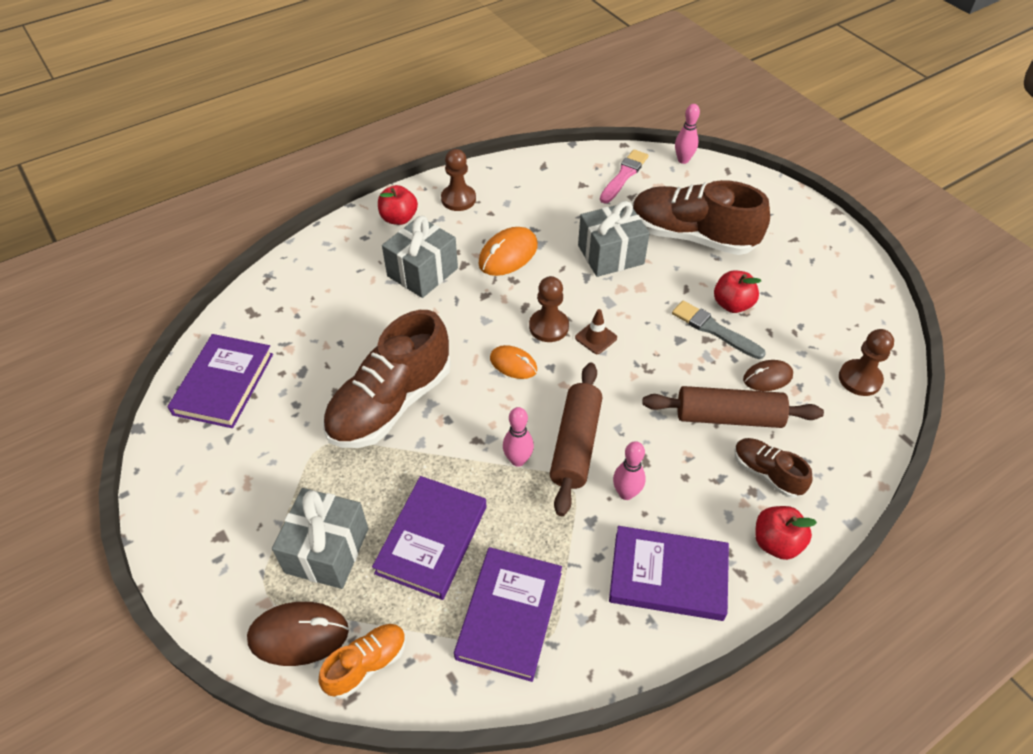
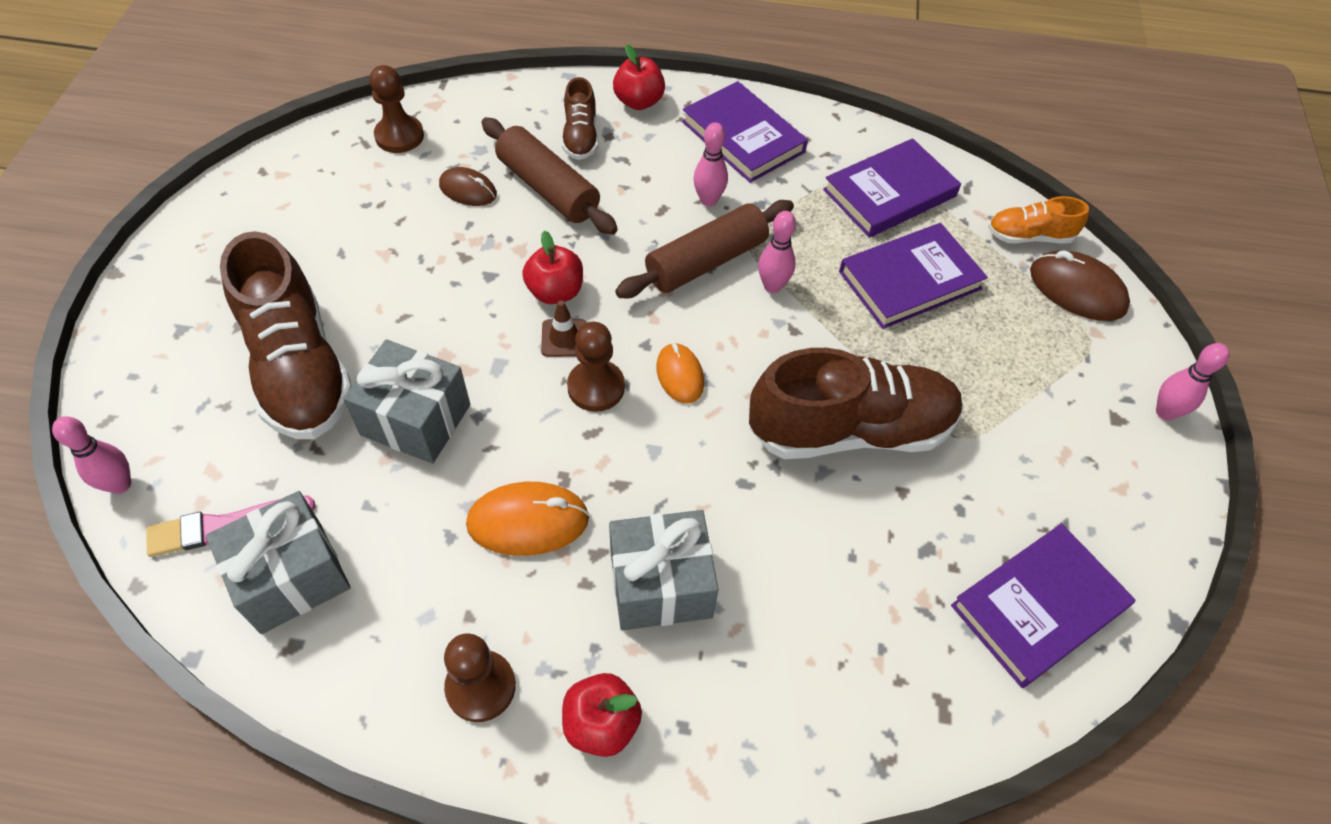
camera: 140 degrees left, 5 degrees up
(185, 567) = (1165, 412): none -> pink bowling pin
(327, 550) = (1014, 335): grey gift -> grey gift (291, 577)
(714, 330) = (444, 258): grey brush -> none
(732, 304) = (388, 267): red apple -> red apple (555, 292)

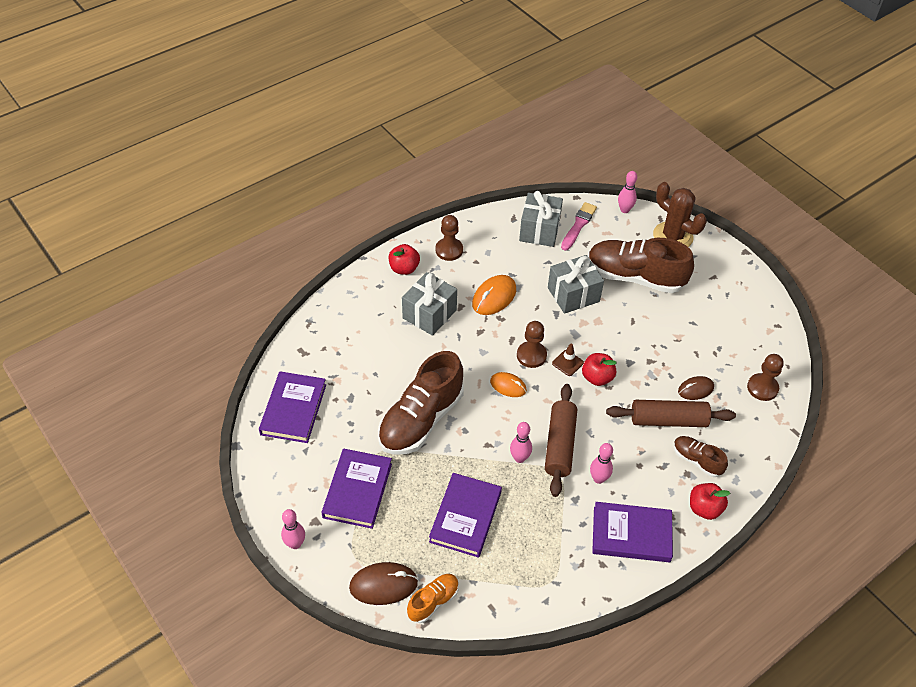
camera: 135 degrees right, 5 degrees down
(146, 377) = (673, 236): none -> brown cactus
(889, 193) = (525, 565): purple book -> purple book (357, 490)

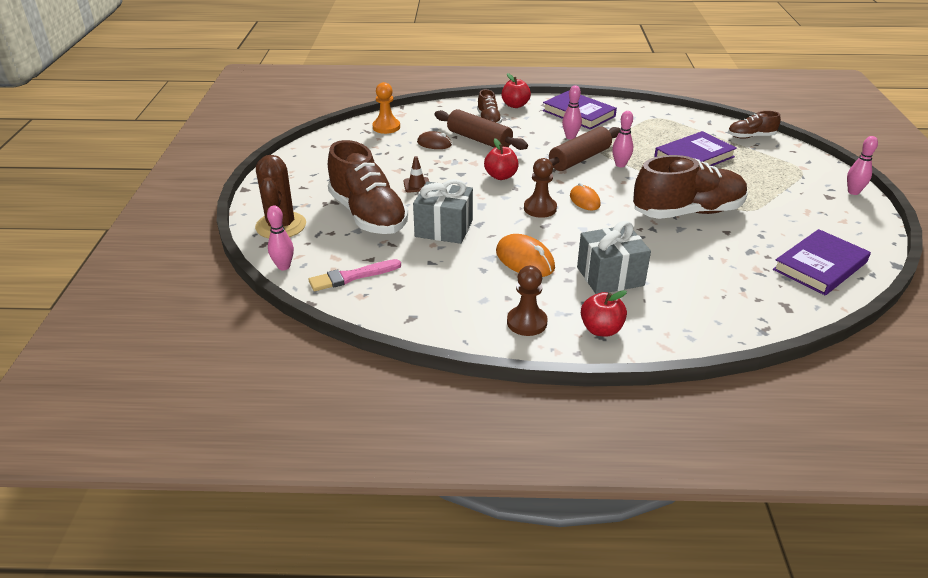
camera: 140 degrees left, 15 degrees down
(357, 490) = (779, 197): purple book -> none
(383, 585) = (785, 153): brown mouse -> none
(433, 601) = (750, 137): orange shoe -> brown shoe
(494, 297) = (525, 260): orange mouse -> orange mouse turned 60 degrees clockwise
(539, 230) = (399, 292): grey gift -> none
(567, 363) = (514, 192): brown traffic cone -> brown traffic cone (417, 185)
(762, 388) = (386, 127): brown pawn -> orange pawn

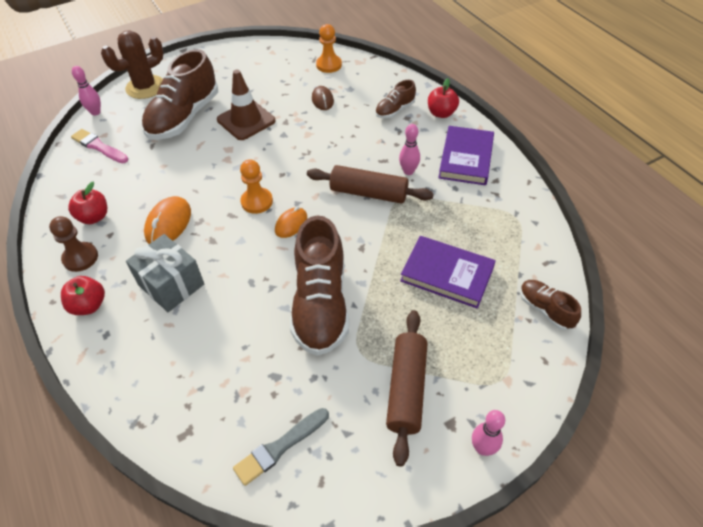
camera: 60 degrees right, 15 degrees up
(417, 185) = (246, 120): brown traffic cone -> brown traffic cone, size x2.01
(444, 228) = (189, 161): grey gift -> none
(479, 140) = (352, 120): brown rolling pin -> brown rolling pin (406, 389)
(501, 176) = (296, 158): red apple -> red apple (94, 217)
(540, 208) = (257, 201): brown pawn -> orange pawn
(620, 165) = (380, 224): pink bowling pin -> none
(687, 212) = (321, 304): brown shoe -> brown shoe turned 45 degrees clockwise
(820, 266) = (280, 447): purple book -> grey brush

